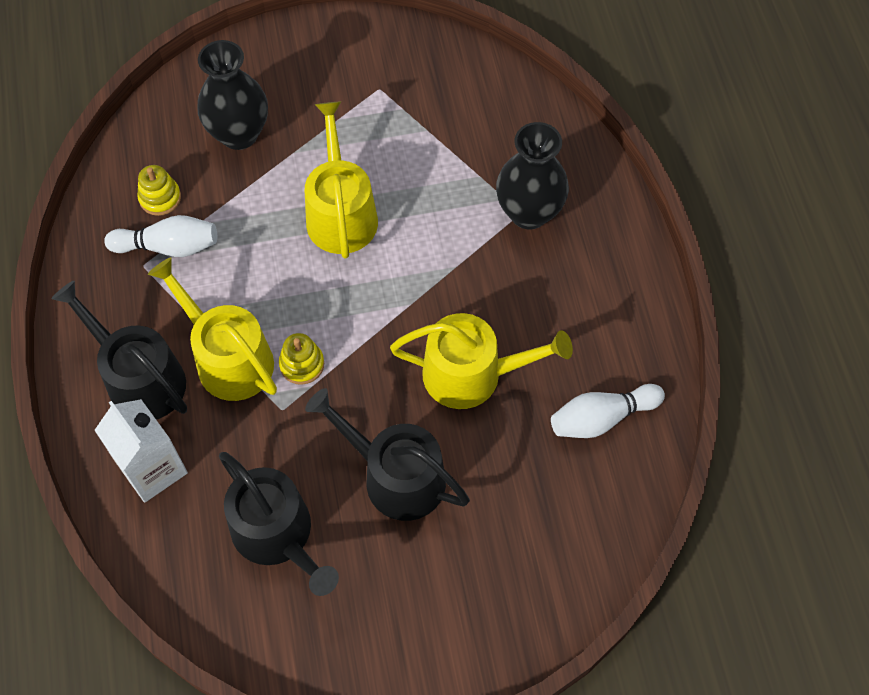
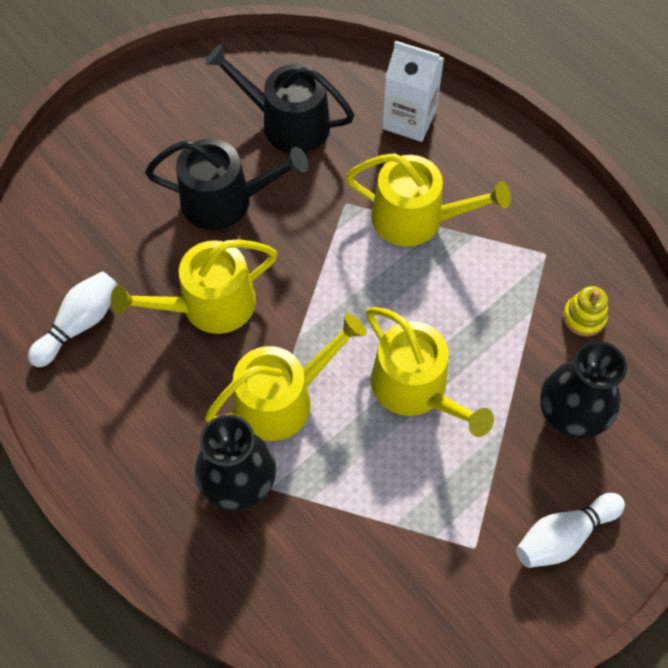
camera: 150 degrees right, 0 degrees up
(139, 378) = (471, 171): black watering can -> none
(168, 247) = (539, 279): white bowling pin -> white bowling pin (564, 536)
(302, 364) = (354, 243): yellow stacking toy -> none
(455, 260) = (282, 399): none -> yellow watering can

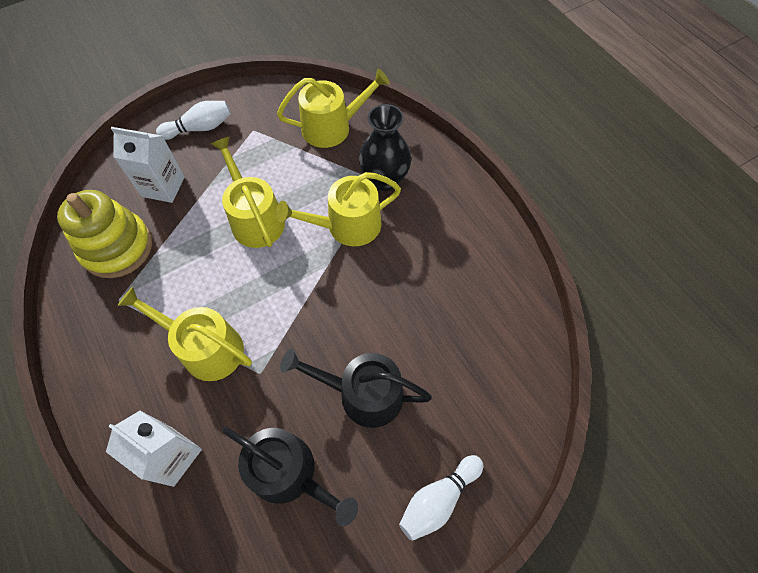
camera: 170 degrees left, 0 degrees up
(79, 324) = (490, 301): white bowling pin -> white bowling pin (438, 499)
(209, 305) = (389, 300): yellow watering can -> yellow watering can (332, 127)
(569, 417) = (163, 186): black vase -> white carton
(584, 317) = (117, 247): yellow stacking toy -> yellow stacking toy, size x2.21

